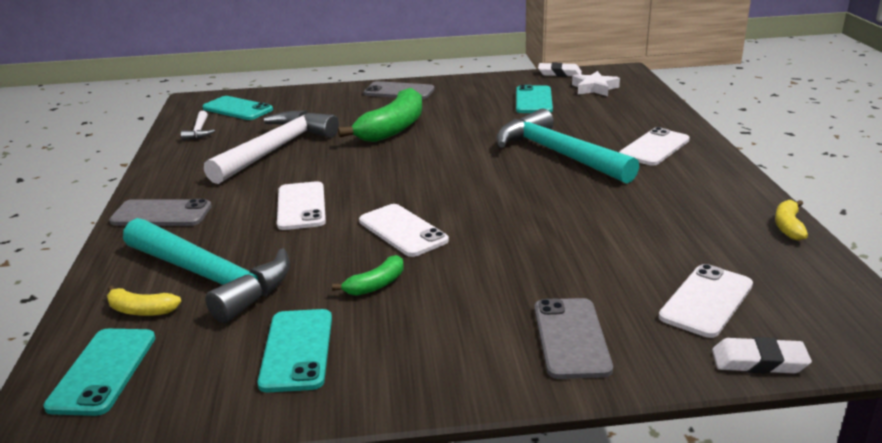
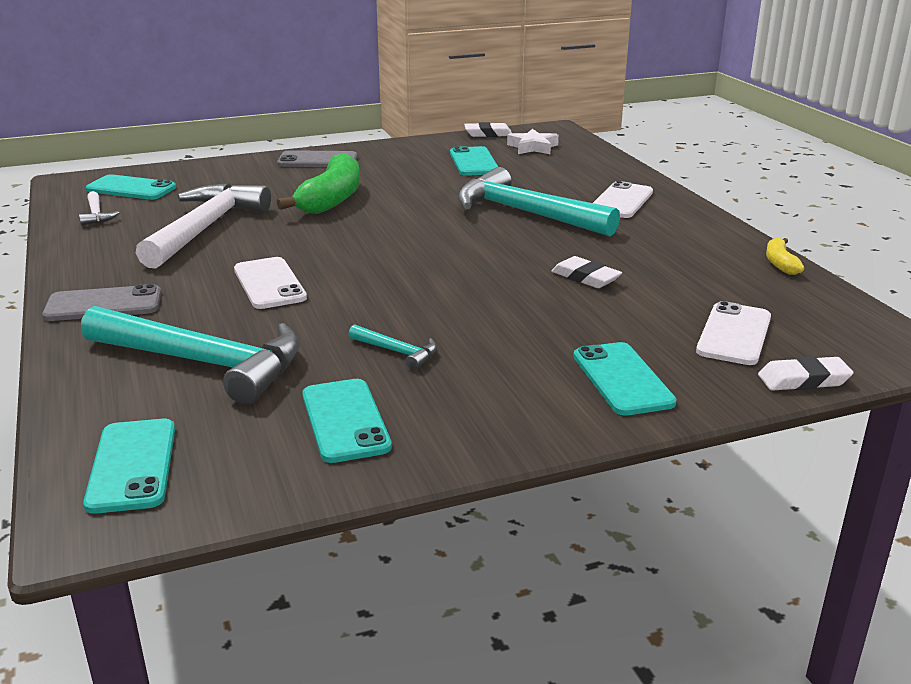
camera: 15 degrees left, 0 degrees up
(141, 310) = (140, 402): yellow banana -> none
(376, 285) = (397, 352): green banana -> turquoise hammer
(403, 231) = (398, 298): white phone -> none
(571, 338) = (622, 379): grey phone -> turquoise phone
(584, 225) = (585, 277): none -> white eraser

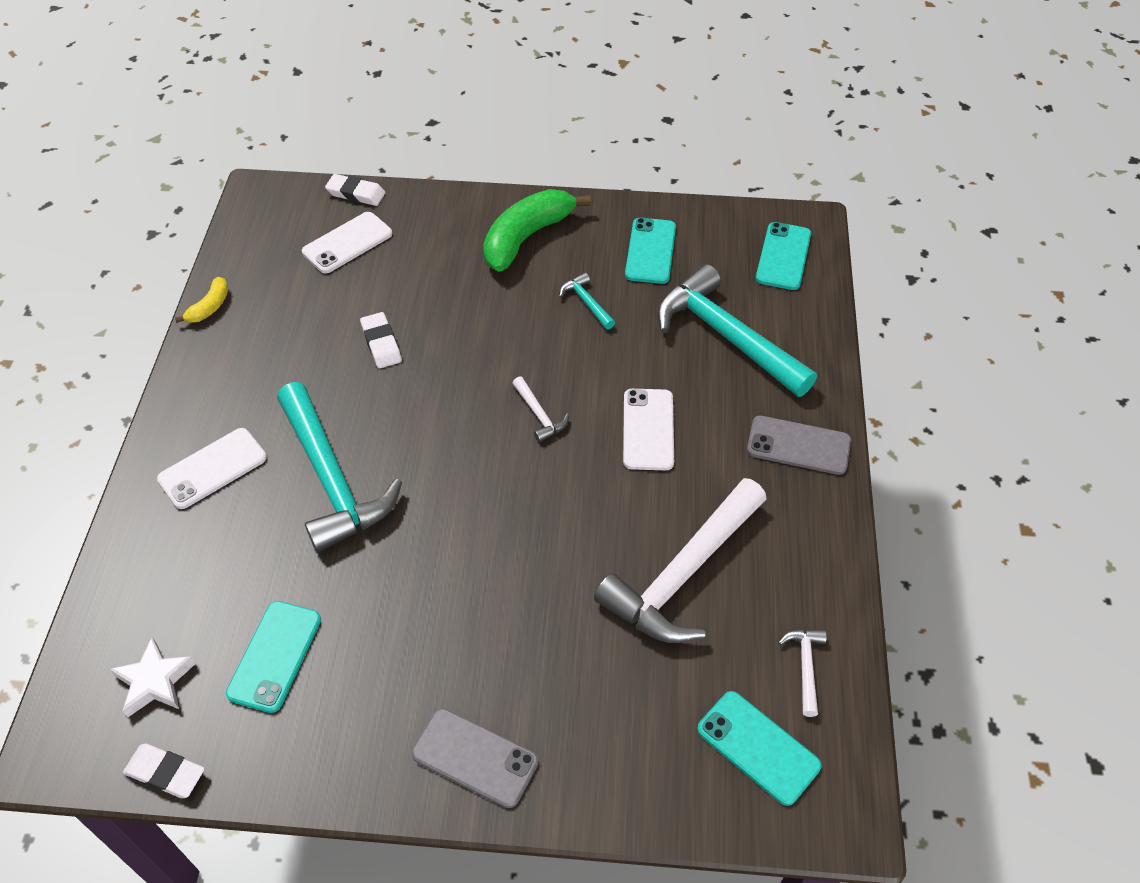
camera: 155 degrees left, 25 degrees up
(331, 199) = (515, 603): green banana -> green banana (526, 237)
(384, 271) = (539, 415): none -> white hammer
(622, 379) = (461, 229): turquoise phone -> none

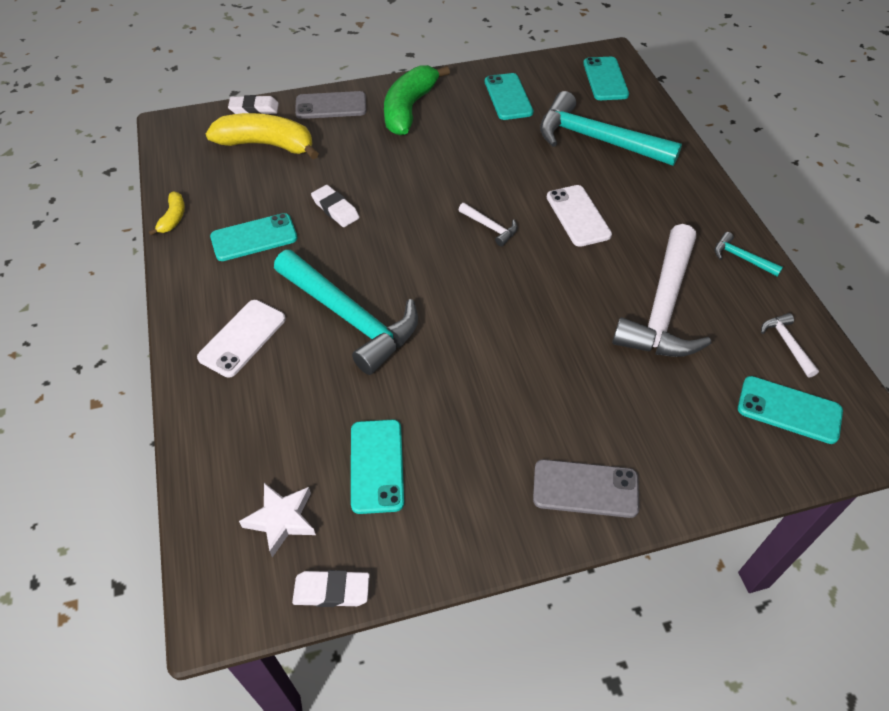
camera: 20 degrees left, 0 degrees up
(280, 354) = (254, 238): none -> turquoise phone
(347, 243) = (267, 145): white phone -> yellow banana
(586, 302) = (481, 142): turquoise hammer -> turquoise hammer (741, 258)
(798, 446) = (691, 198): grey phone -> grey phone (331, 106)

